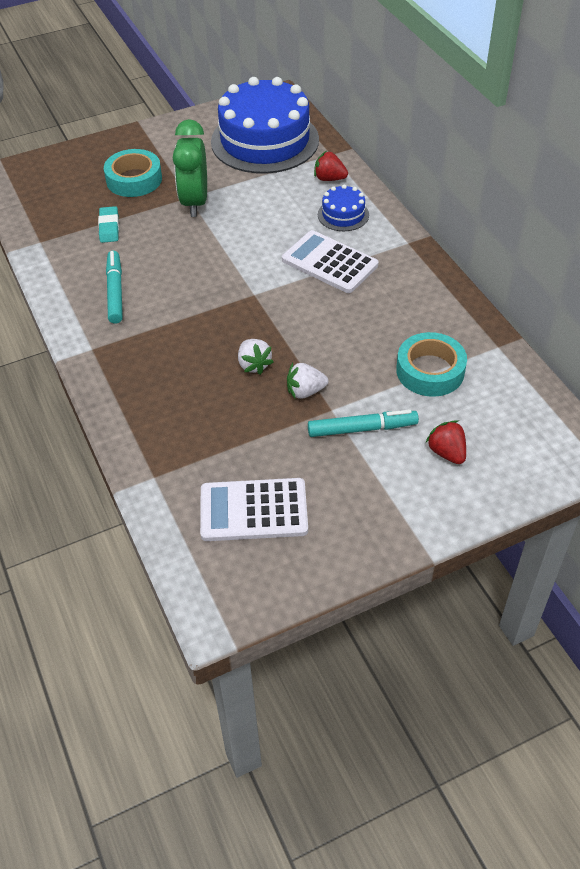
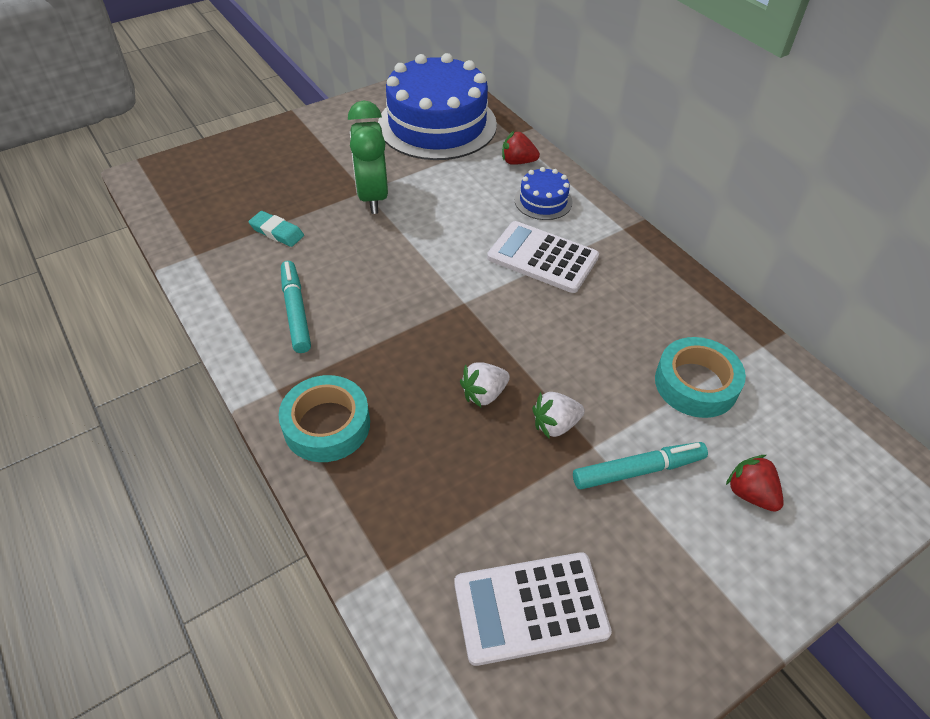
camera: 10 degrees left, 0 degrees up
(109, 227) = (277, 232): turquoise eraser -> turquoise eraser turned 45 degrees counterclockwise
(134, 179) = (298, 174): turquoise tape -> turquoise tape (327, 425)
(254, 365) = (484, 394): white strawberry -> white strawberry turned 90 degrees clockwise

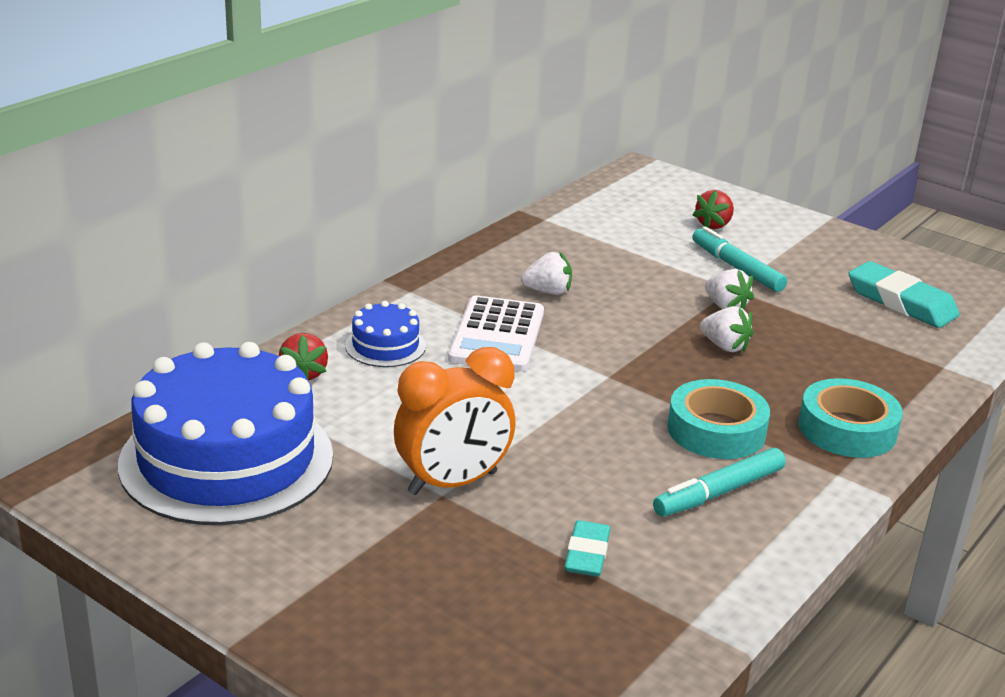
camera: 110 degrees left, 20 degrees down
(373, 197) = (452, 483): green clock -> orange clock
(530, 608) = (901, 302): white calculator -> turquoise eraser
(609, 306) = (548, 291): none -> white strawberry
(696, 384) = (618, 247): turquoise tape -> turquoise tape (716, 430)

